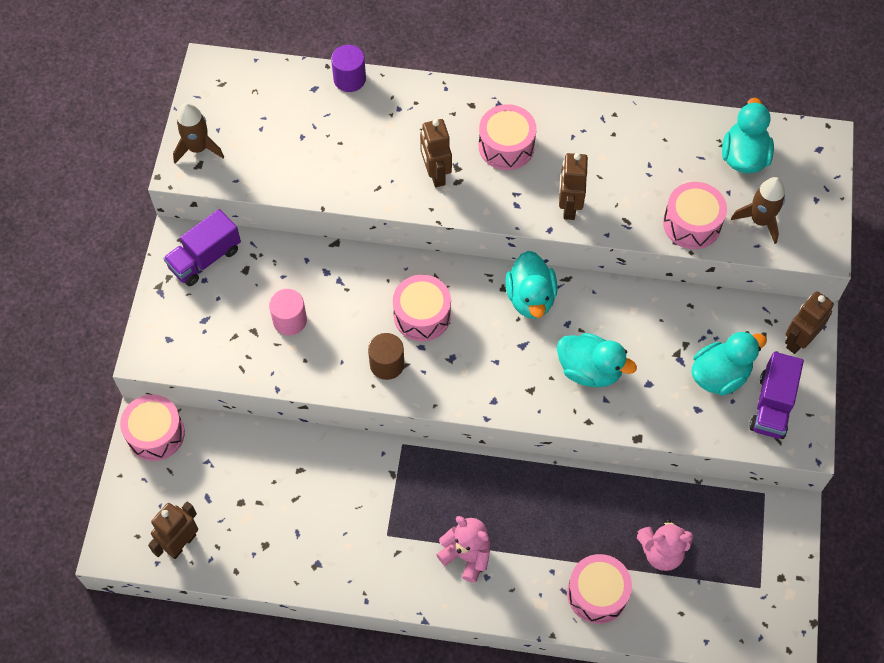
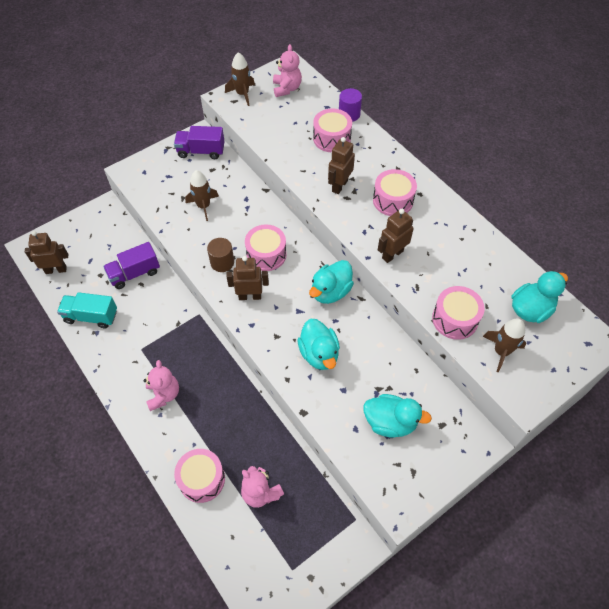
camera: 45 degrees right, 5 degrees down
(155, 434) = (104, 215): pink drum -> pink drum (332, 138)
(242, 100) = (287, 88): none -> pink teddy bear
(290, 320) = (203, 206): pink cylinder -> brown rocket
(290, 553) = (91, 316): none -> turquoise truck
(772, 405) = (403, 468): purple truck -> purple truck (134, 273)
(798, 340) = (462, 447): brown robot -> brown robot (250, 296)

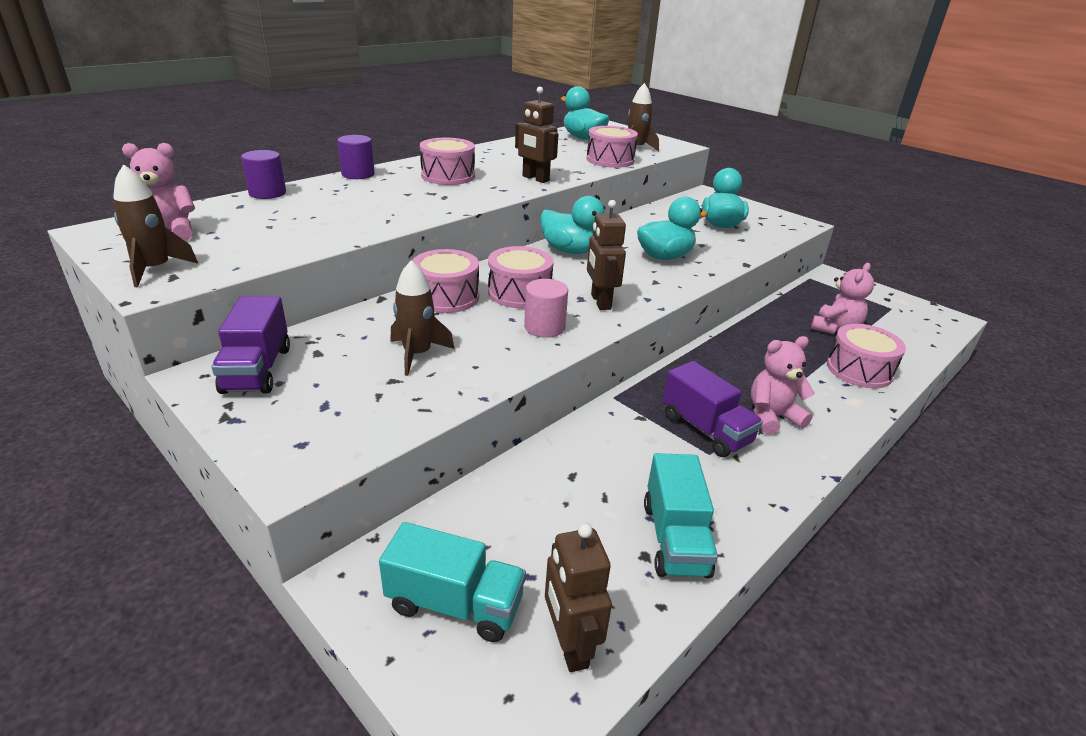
camera: 100 degrees left, 25 degrees down
(85, 237) = (455, 604): none -> turquoise truck
(134, 273) = (549, 489): purple truck -> purple truck (705, 429)
(222, 262) = (544, 327): brown cylinder -> pink cylinder
(332, 138) = (319, 203): pink drum -> pink drum (446, 297)
(339, 186) = (421, 200): brown robot -> none
(390, 152) = (358, 174): none -> purple cylinder

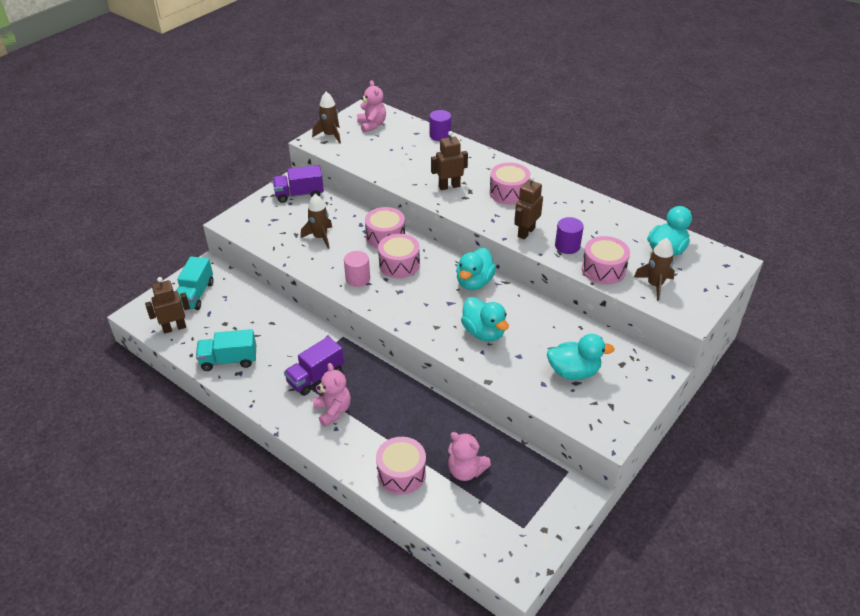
camera: 85 degrees right, 10 degrees up
(358, 174) = (491, 157): purple cylinder -> purple cylinder (567, 246)
(600, 302) = (397, 300): brown robot -> brown robot (449, 186)

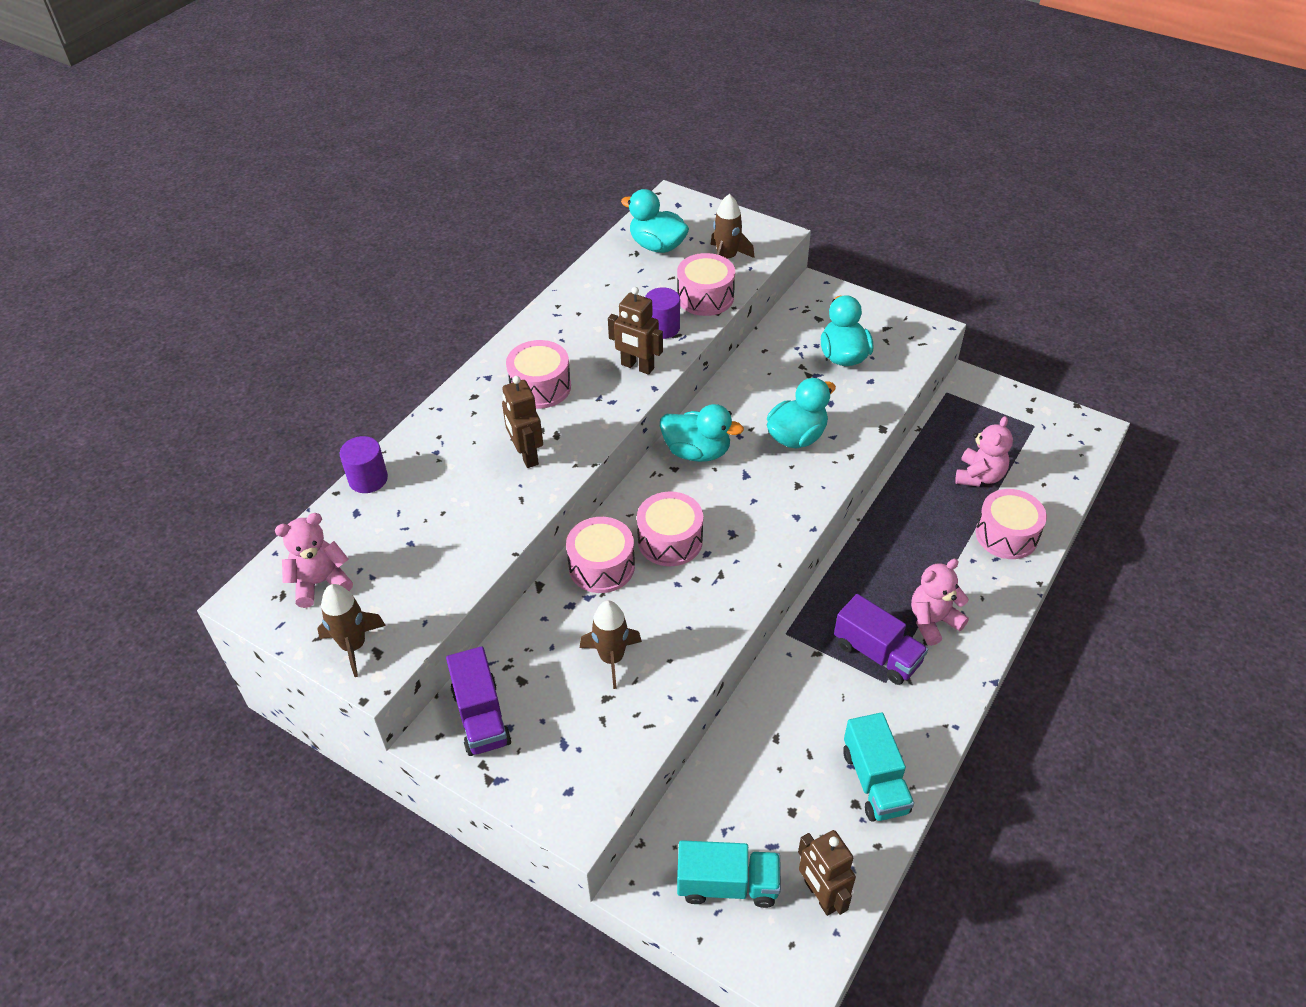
camera: 95 degrees left, 5 degrees up
(358, 278) = (712, 588): pink cylinder -> none

